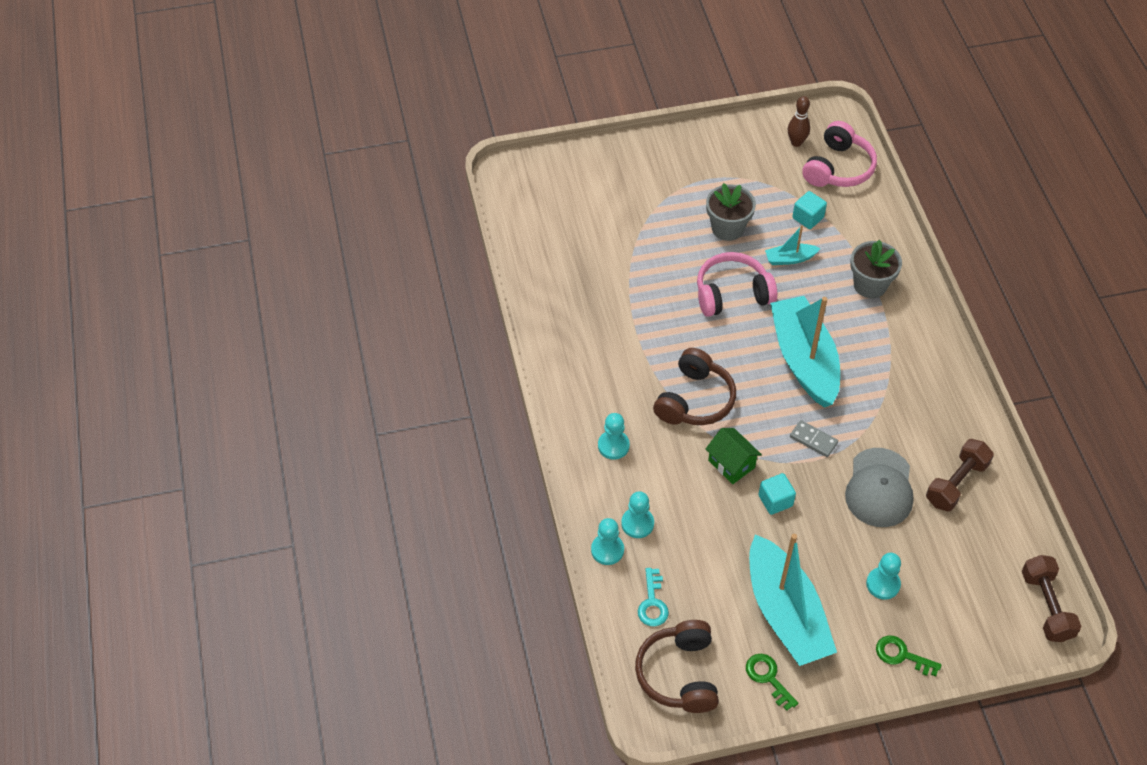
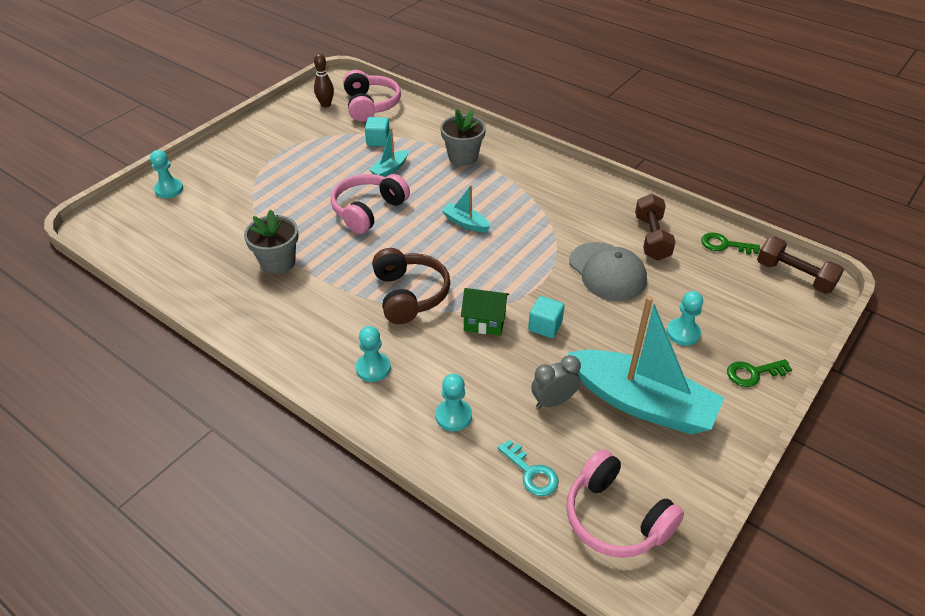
camera: 40 degrees left, 10 degrees down
(607, 550) = (448, 456): turquoise pawn -> turquoise pawn (169, 189)
(679, 674) = (615, 518): brown headphones -> pink headphones
(720, 564) = (553, 401): none -> grey clock
(727, 228) = (323, 173): grey flower pot -> grey flower pot (278, 262)
(768, 678) = (685, 464): green key -> green key (724, 245)
(804, 360) = (465, 223): turquoise boat -> turquoise boat, size x0.44
(813, 440) = (527, 269): grey domino -> none

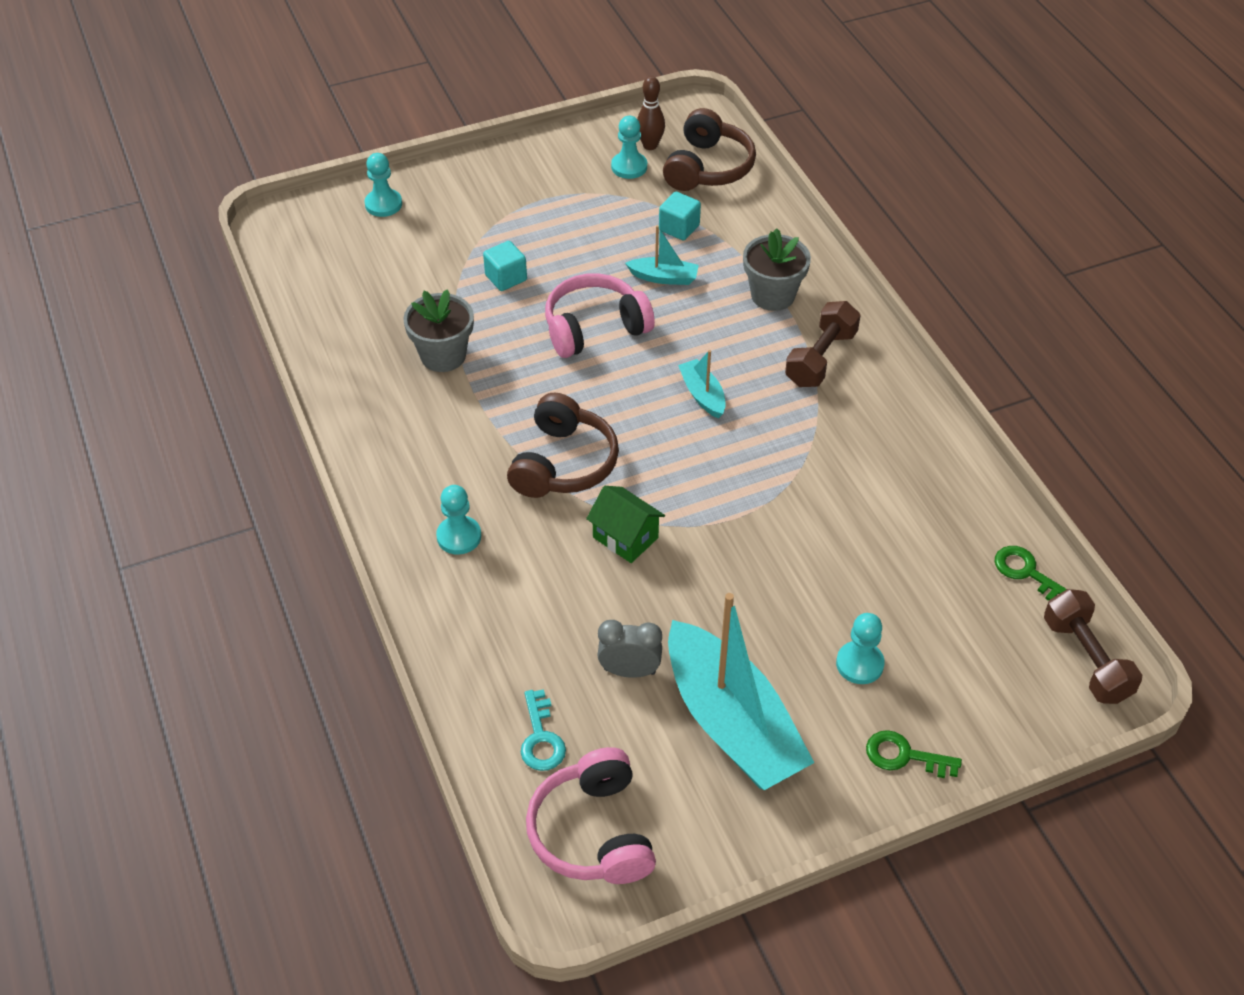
camera: 30 degrees right, 5 degrees up
(370, 105) = (707, 167): pink headphones -> brown headphones
(390, 169) = (664, 277): turquoise boat -> turquoise boat turned 150 degrees counterclockwise
(453, 416) = (505, 634): turquoise pawn -> turquoise pawn (629, 167)
(545, 326) = (693, 576): turquoise cube -> turquoise cube (506, 278)
(607, 271) = (831, 540): grey cap -> none
(651, 238) = (932, 519): brown dumbbell -> brown dumbbell (820, 358)

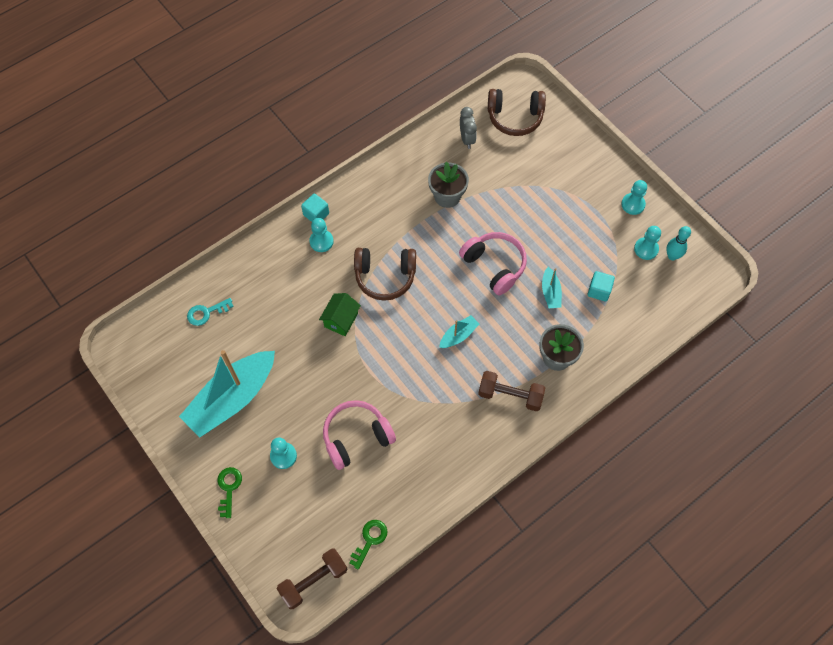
camera: 75 degrees right, 15 degrees up
(383, 204) = (559, 130): turquoise pawn -> turquoise pawn (633, 204)
(506, 278) = (520, 209): turquoise cube -> turquoise cube (316, 214)
(593, 832) = (158, 349): pink headphones -> pink headphones (356, 437)
(629, 671) = (254, 343): grey clock -> grey clock (467, 139)
(650, 145) = (672, 256): brown bowling pin -> turquoise bowling pin
(707, 167) = (664, 294): brown headphones -> brown headphones (515, 117)

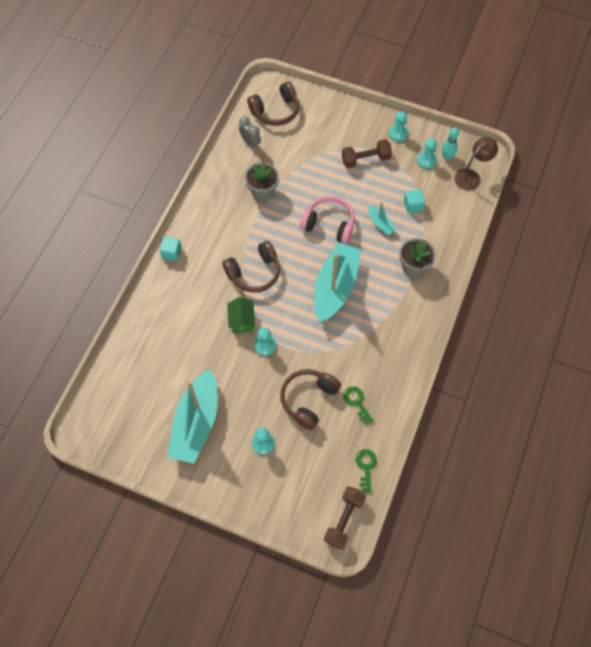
camera: 30 degrees left, 0 degrees up
(206, 313) = (133, 370): turquoise key -> none
(229, 488) = (237, 490): green key -> green key (357, 402)
(321, 241) = (189, 271): turquoise pawn -> turquoise pawn (265, 345)
(356, 437) = (308, 400): pink headphones -> brown headphones
(458, 335) = (335, 287): turquoise boat -> turquoise boat, size x2.28
(510, 395) = (398, 310): brown dumbbell -> brown dumbbell (365, 159)
(686, 291) = (471, 176): none -> brown lamp

